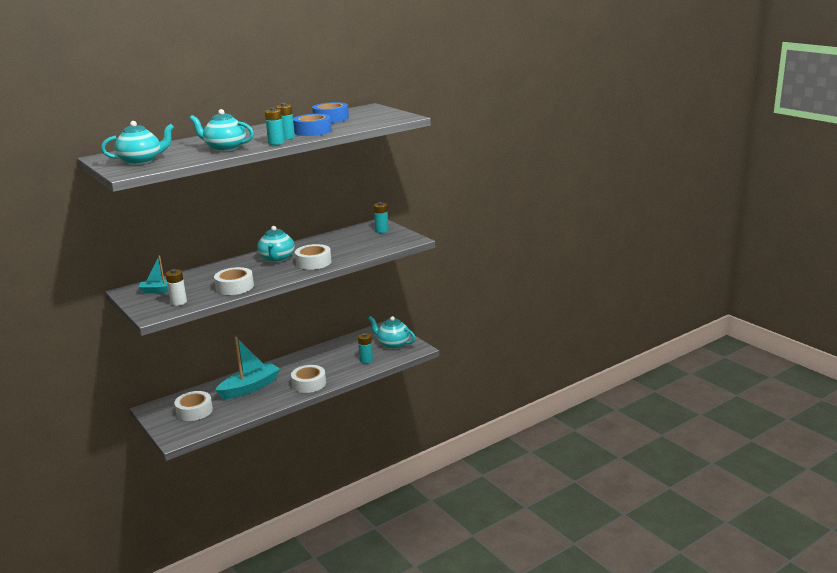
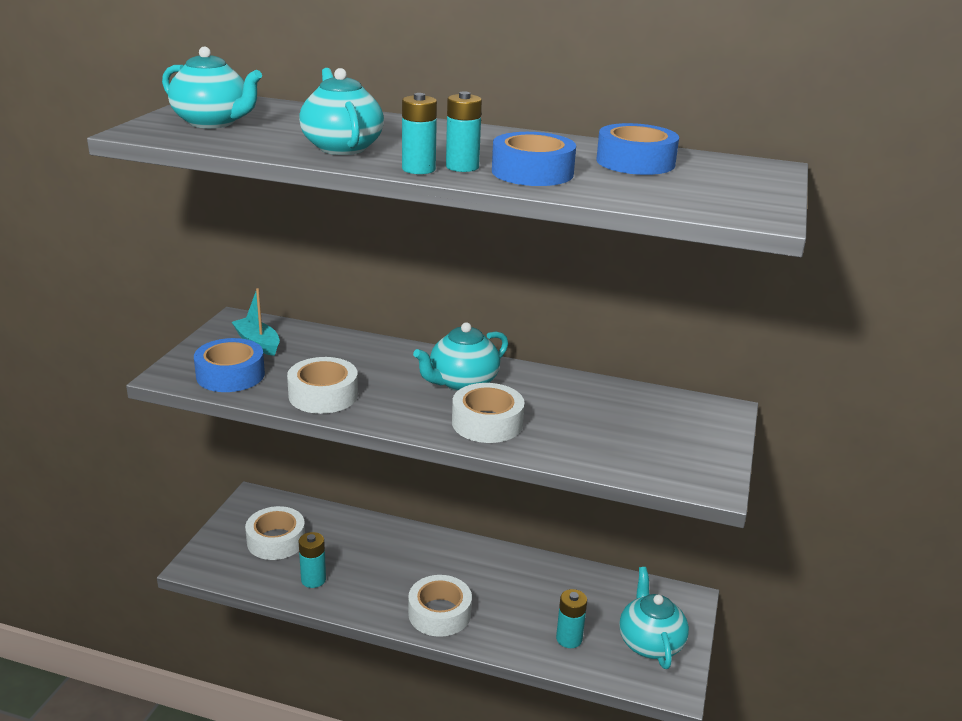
camera: 50 degrees right, 5 degrees up
(178, 302) = (230, 375): white battery -> blue tape
(250, 388) = (375, 557): turquoise boat -> none
(381, 230) = (700, 429): turquoise battery -> turquoise battery (313, 579)

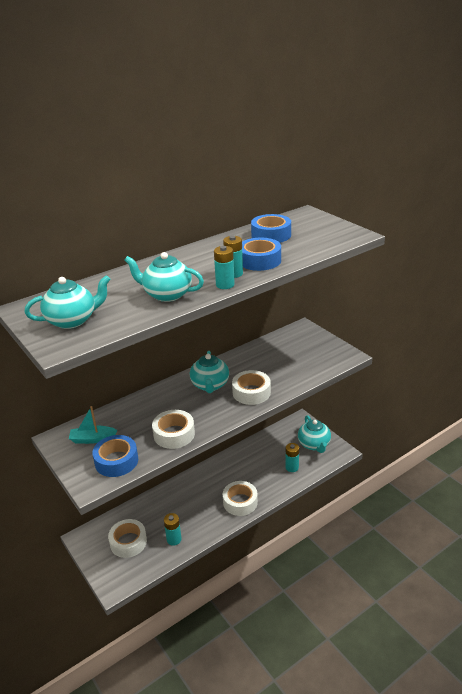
camera: 50 degrees left, 5 degrees up
(650, 643) = (314, 444): turquoise teapot -> turquoise teapot turned 135 degrees counterclockwise

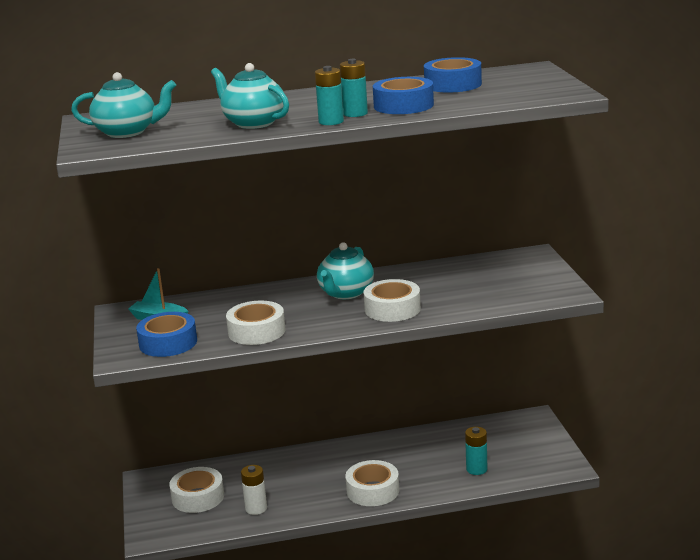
camera: 25 degrees right, 10 degrees down
(174, 539) = (256, 508): turquoise battery -> white battery
(314, 444) = (531, 450): turquoise teapot -> none

